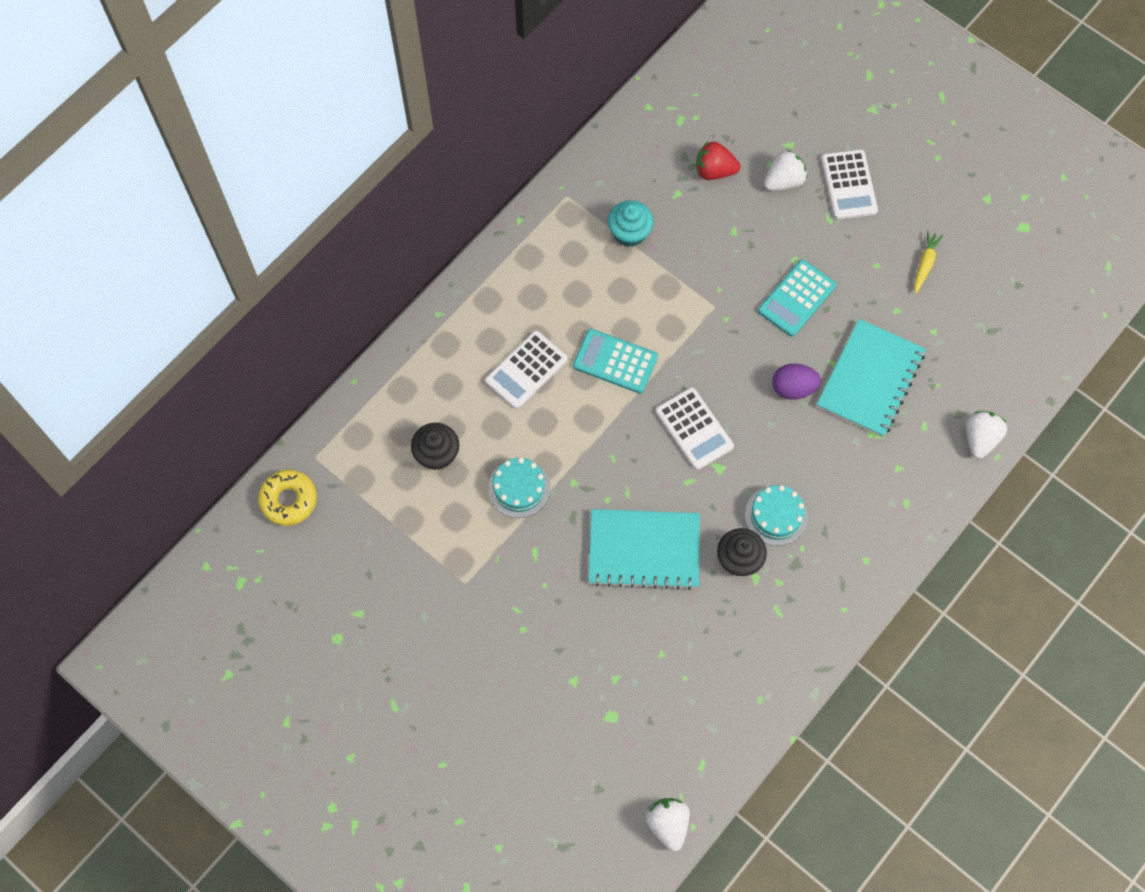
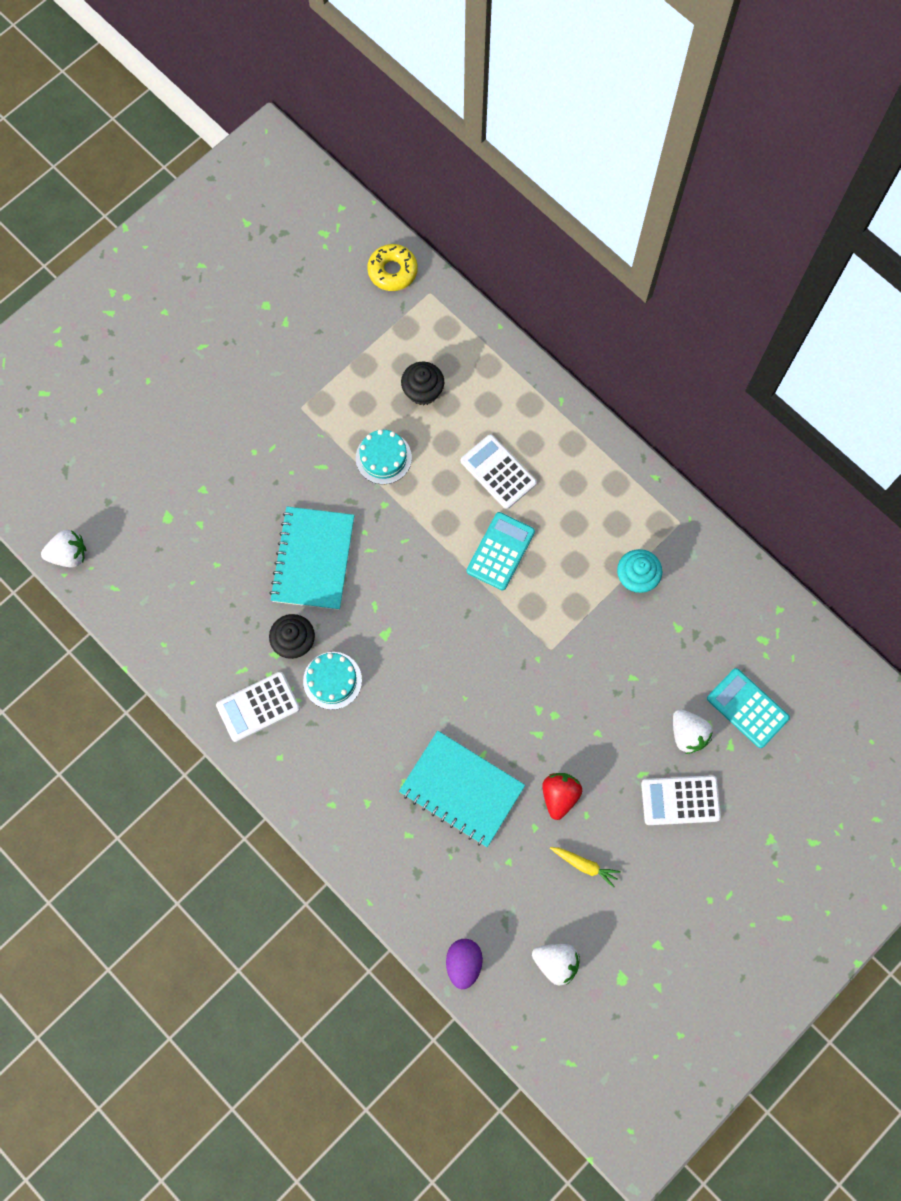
camera: 95 degrees right, 5 degrees up
(694, 429) = (426, 616): white calculator -> white calculator (258, 707)
(714, 171) = (702, 666): red strawberry -> red strawberry (559, 796)
(793, 388) = (459, 713): purple egg -> purple egg (463, 963)
(796, 298) = (554, 729): turquoise calculator -> turquoise calculator (747, 708)
(980, 438) = (389, 888): white strawberry -> white strawberry (556, 962)

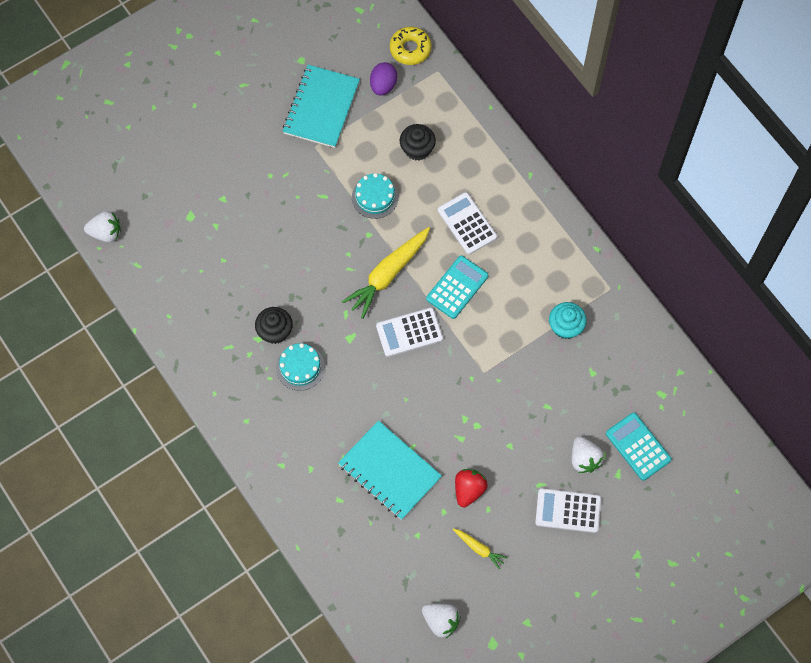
camera: 10 degrees right, 5 degrees down
(258, 707) = (236, 378): white calculator -> white calculator (409, 332)
(313, 559) = (302, 268): turquoise notebook -> turquoise notebook (321, 107)
(416, 550) = (388, 275): none -> yellow carrot
(463, 963) = (365, 608): purple egg -> purple egg (383, 85)

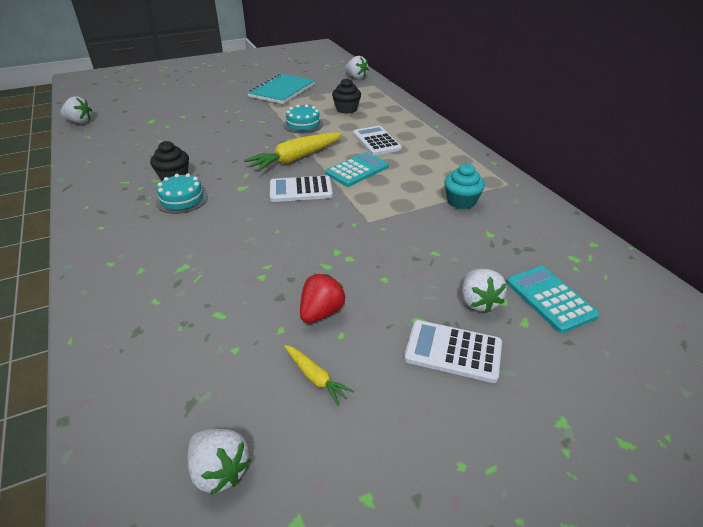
camera: 10 degrees right, 30 degrees down
(383, 85) = (331, 87): purple egg -> none
(389, 471) = (230, 283): turquoise notebook -> none
(410, 49) = (356, 77): yellow donut -> white strawberry

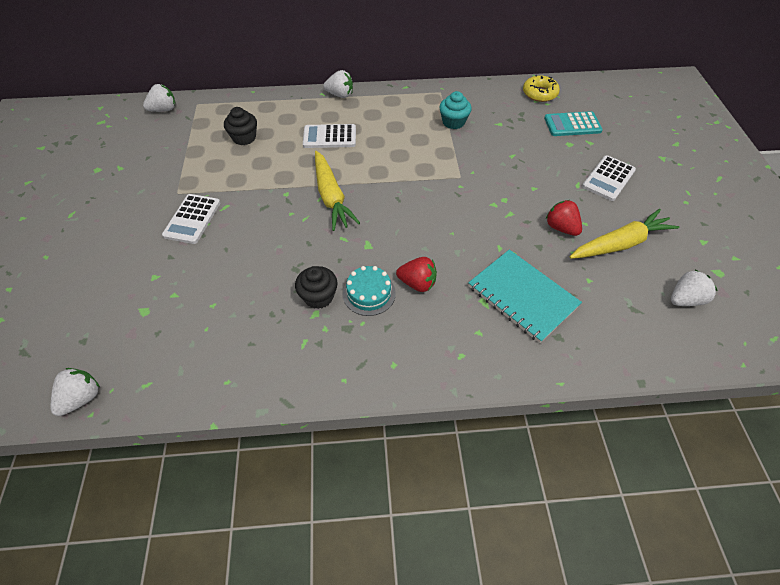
camera: 70 degrees left, 15 degrees up
(200, 222) = (417, 283): none -> red strawberry
(282, 91) = (150, 175): turquoise notebook -> turquoise notebook (522, 296)
(301, 190) = (393, 205): white calculator -> white calculator (192, 219)
(303, 124) = (258, 176): turquoise cake -> none
(315, 377) = (620, 243): yellow carrot -> yellow carrot, size x2.04
(357, 170) = (377, 163): turquoise calculator -> none
(478, 302) = (568, 153): white strawberry -> white strawberry (340, 95)
(591, 258) = (539, 93): none -> yellow donut

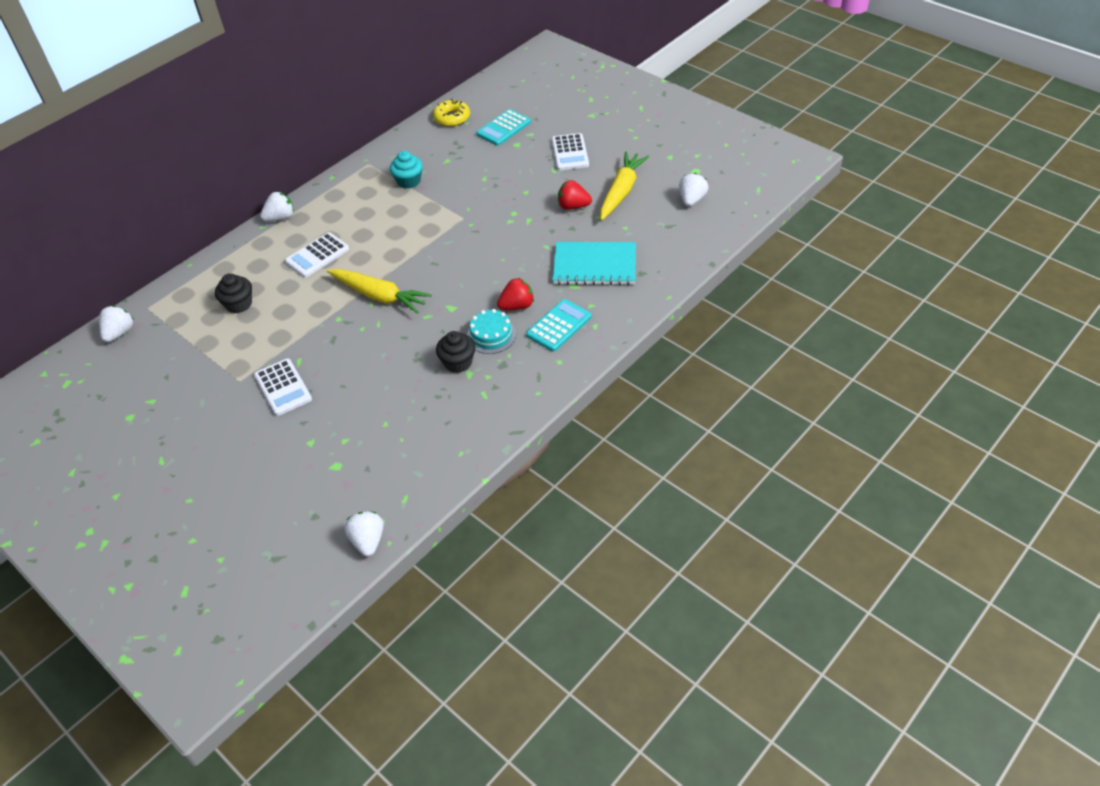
camera: 40 degrees left, 5 degrees down
(430, 330) = (559, 326): none -> turquoise calculator

